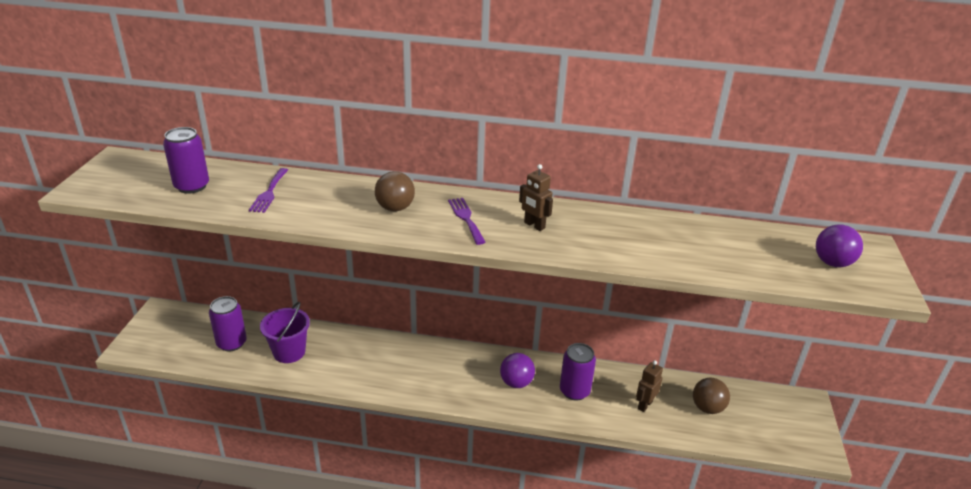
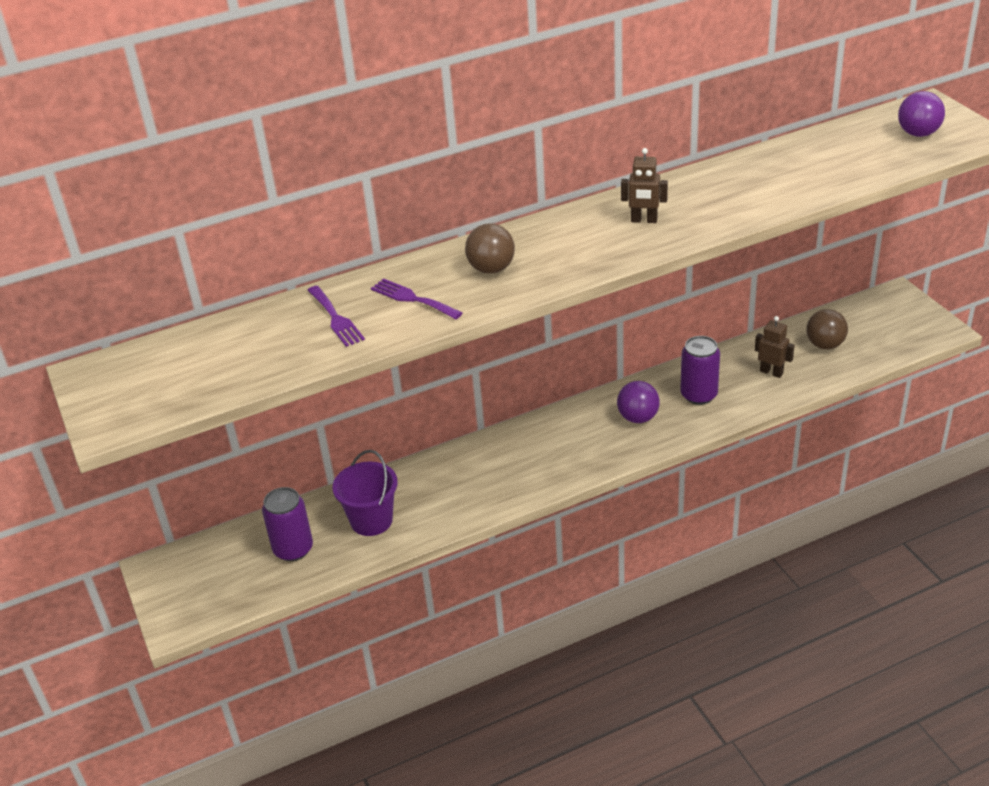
camera: 30 degrees left, 5 degrees up
(192, 186) = (237, 355): purple can -> none
(466, 218) = (573, 245): purple fork -> purple fork (412, 299)
(644, 405) = (771, 372): brown robot -> brown robot turned 120 degrees clockwise

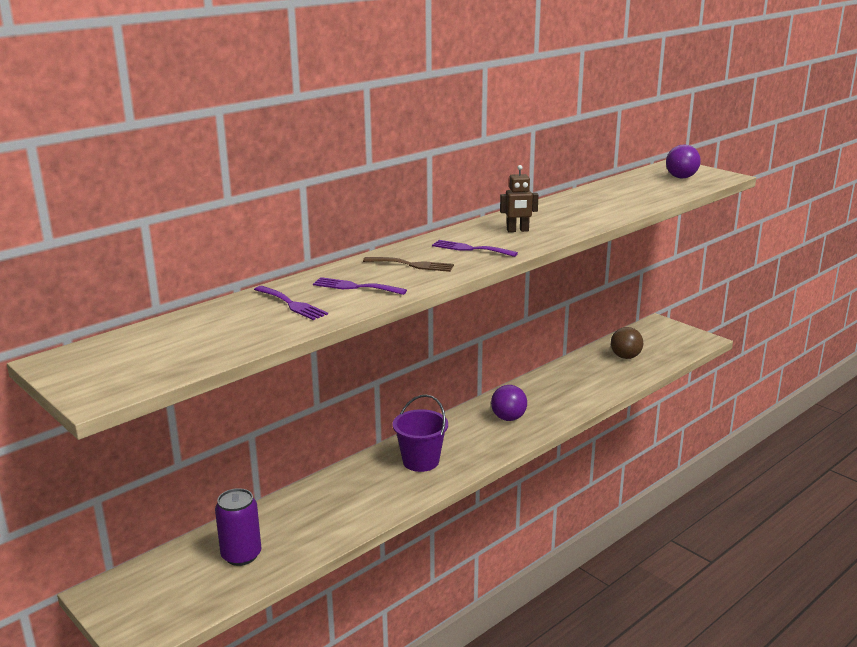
camera: 20 degrees left, 15 degrees down
(371, 520) = (309, 521): purple bucket -> purple bucket (420, 461)
(491, 269) = (412, 265): brown ball -> brown fork
(570, 248) = (470, 249): none -> purple fork
(699, 395) = (548, 398): purple can -> none
(771, 372) = (596, 377): brown robot -> none

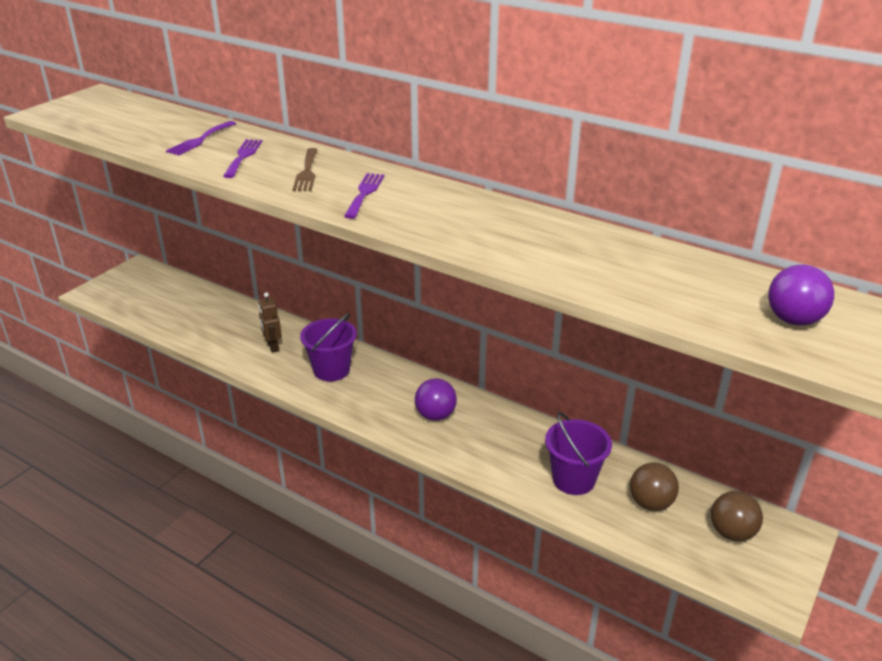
camera: 75 degrees right, 10 degrees up
(241, 555) = (180, 309): purple can -> none
(517, 230) = (439, 212): brown robot -> brown robot (273, 346)
(598, 377) = (573, 479): none -> purple bucket
(654, 339) = (731, 533): none -> brown ball

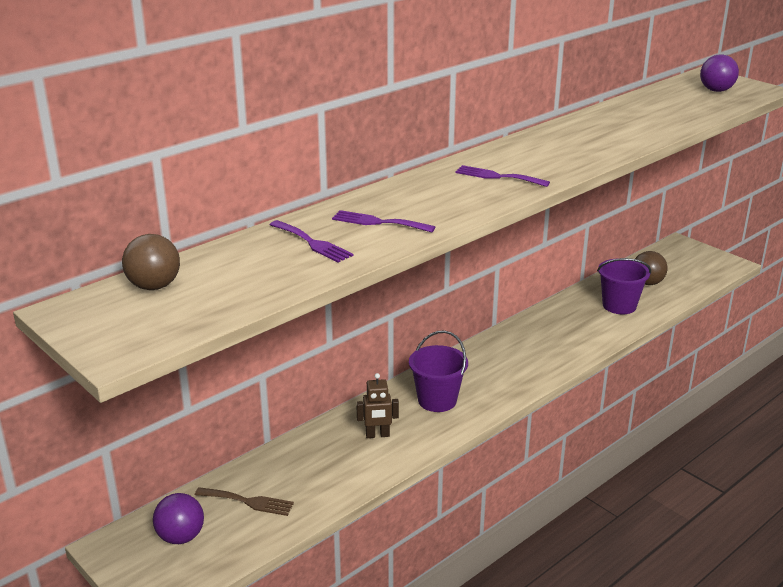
camera: 75 degrees left, 5 degrees down
(307, 172) = (437, 196): brown fork -> brown fork (248, 502)
(435, 415) = (527, 352): purple ball -> purple ball (181, 537)
(731, 533) = (677, 263): brown ball -> brown ball (154, 286)

